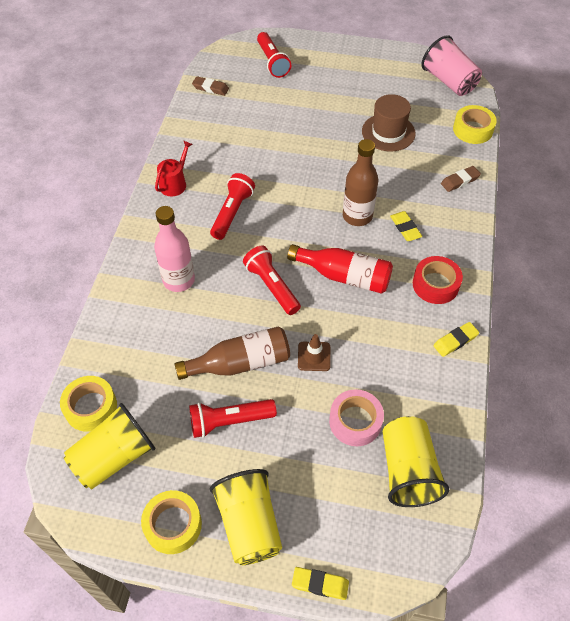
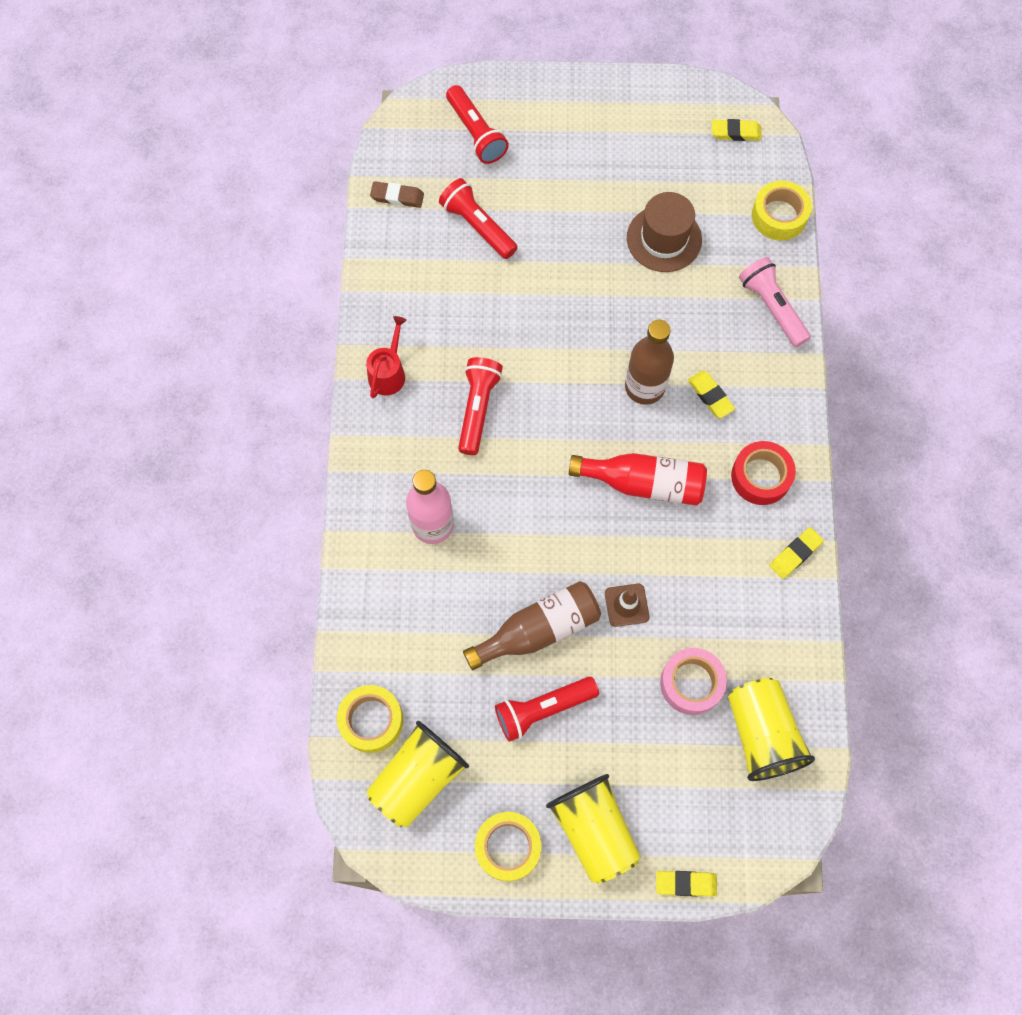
camera: 10 degrees left, 15 degrees up
(272, 286) = (554, 513): red flashlight -> red flashlight (478, 226)
(449, 81) = (735, 132): pink cup -> yellow eraser
(460, 181) = (772, 307): brown eraser -> pink flashlight

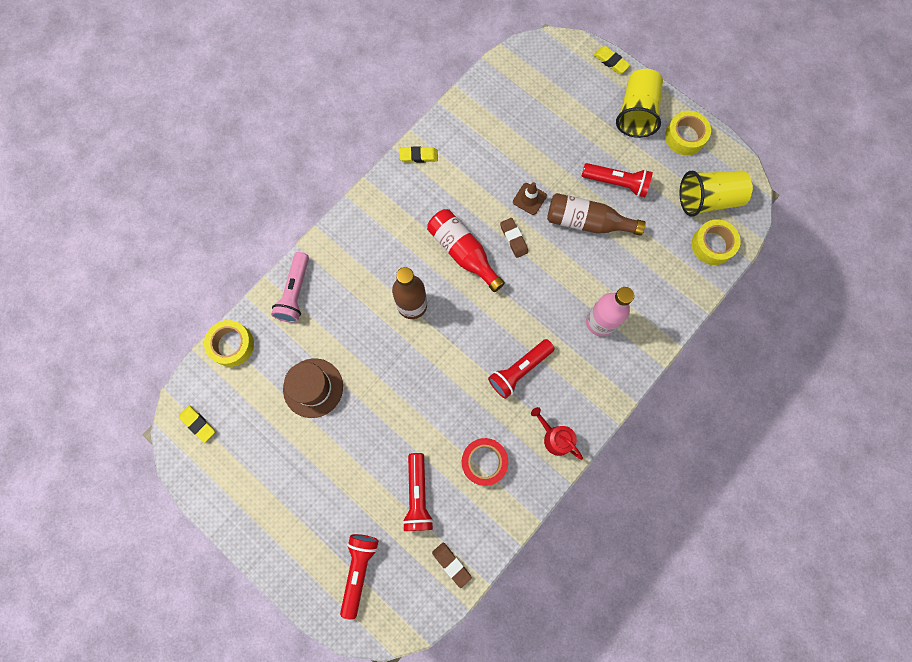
camera: 140 degrees left, 5 degrees up
(388, 373) = (555, 437): red watering can -> red watering can turned 75 degrees clockwise
(603, 543) = (513, 239): none -> brown eraser
(691, 683) = (530, 139): pink tape -> none
(710, 396) = (381, 270): yellow eraser -> none
(761, 476) = (397, 207): red tape -> red tape (484, 462)
(761, 734) = (516, 92): yellow cup -> none

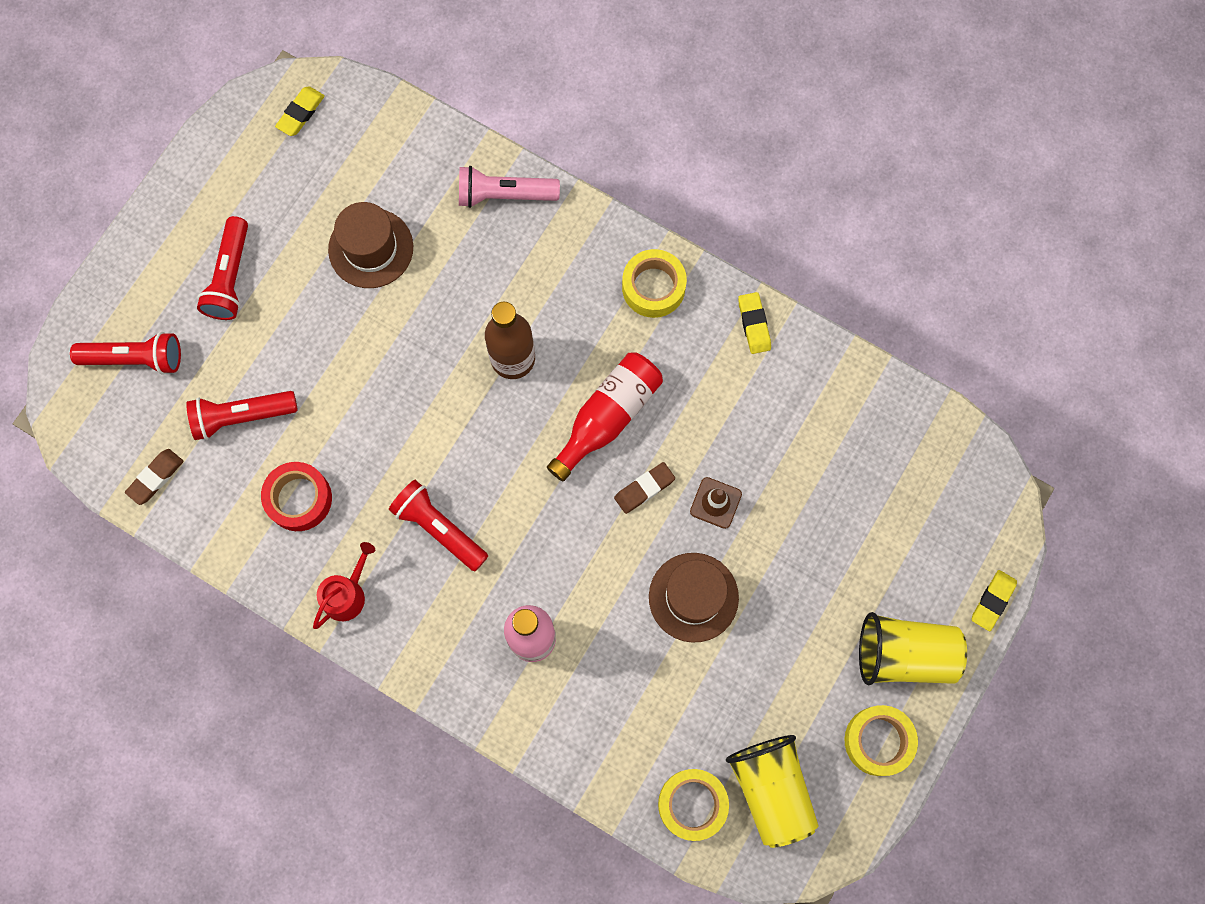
camera: 80 degrees right, 0 degrees up
(232, 345) = (415, 129): yellow tape -> yellow tape (653, 287)
(586, 222) = (693, 597): brown bottle -> brown hat
(616, 183) = (770, 636): red flashlight -> red flashlight (230, 277)

